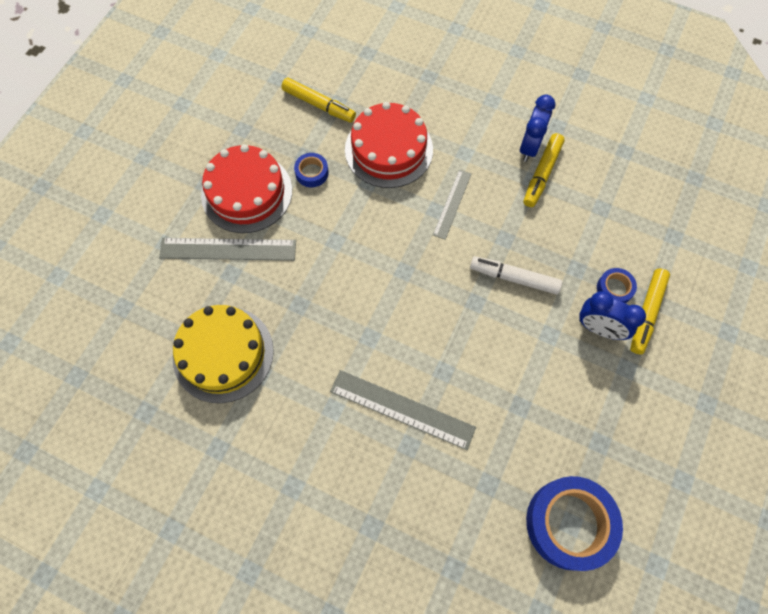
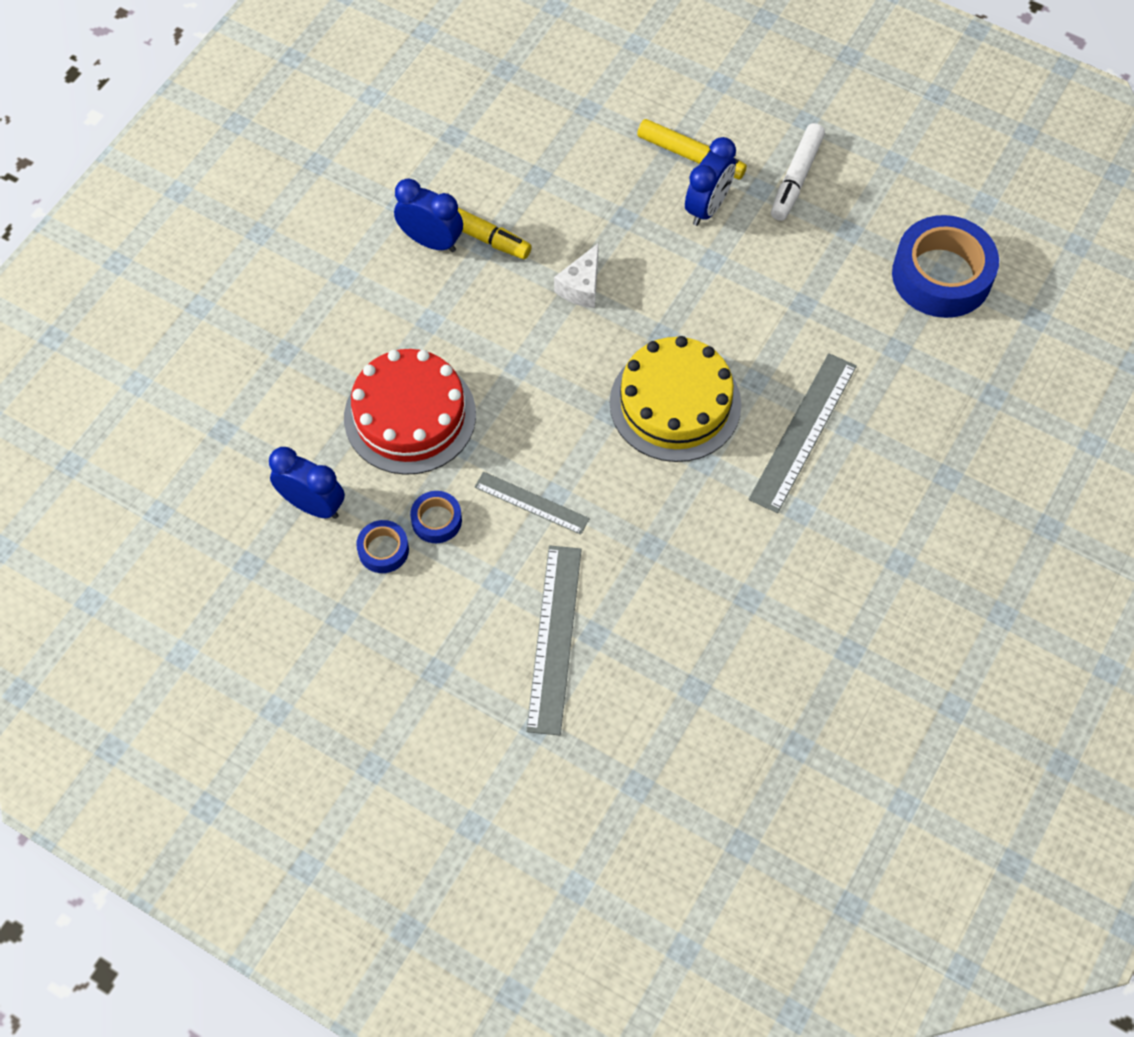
camera: 85 degrees left, 5 degrees down
(223, 354) = (717, 644): yellow cake -> yellow cake (675, 403)
(246, 192) = (459, 611): red cake -> none
(319, 105) = (313, 505): yellow marker -> blue clock
(452, 204) = (511, 345): grey ruler -> grey ruler (531, 503)
(508, 244) = (581, 287): none -> white cheese
(514, 278) = (631, 287): white marker -> white marker (796, 178)
(614, 289) = (655, 182): blue tape -> blue tape (383, 550)

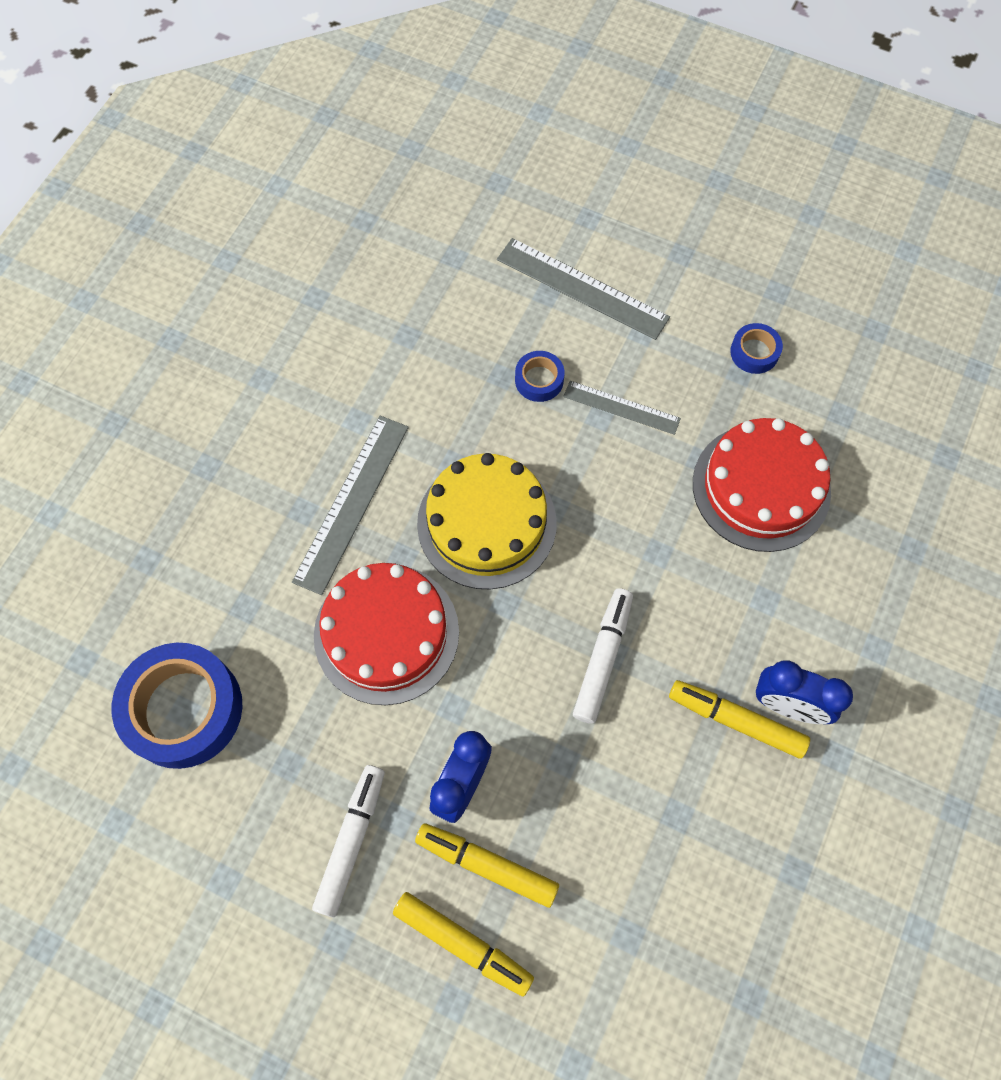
camera: 175 degrees right, 5 degrees up
(313, 505) = (833, 389): blue clock -> none
(436, 520) = (710, 383): blue tape -> blue tape (539, 380)
(554, 638) = (582, 288): grey ruler -> grey ruler turned 60 degrees counterclockwise
(581, 287) = (602, 658): white cheese -> white marker
(711, 112) = (463, 943): none -> yellow marker
(769, 319) = (386, 633): none -> red cake

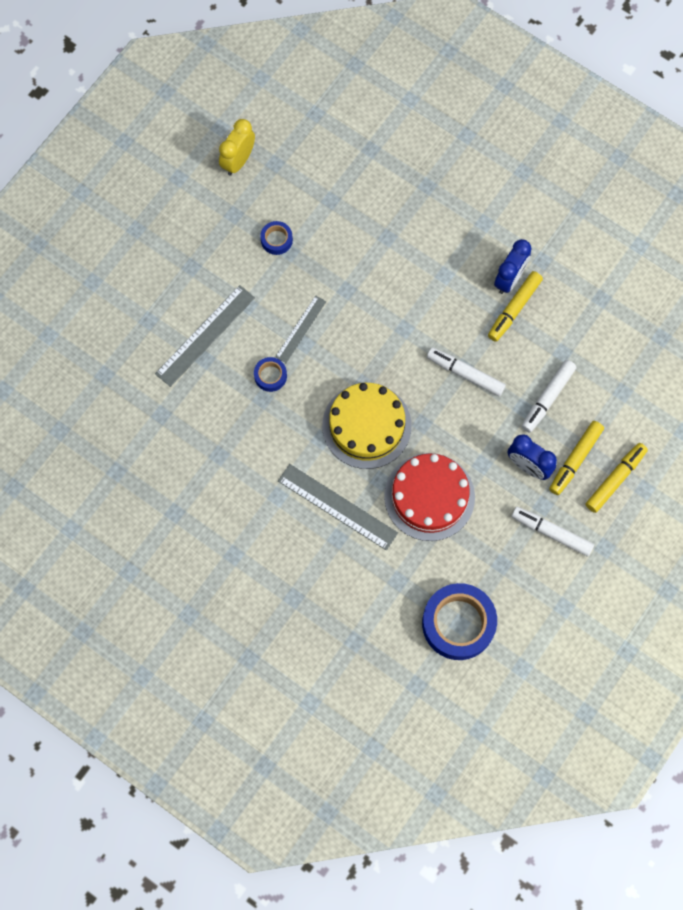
camera: 80 degrees left, 5 degrees up
(588, 801) = (547, 398): none -> white marker
(761, 487) = (372, 259): red cake -> none
(863, 283) = (238, 161): none -> yellow clock

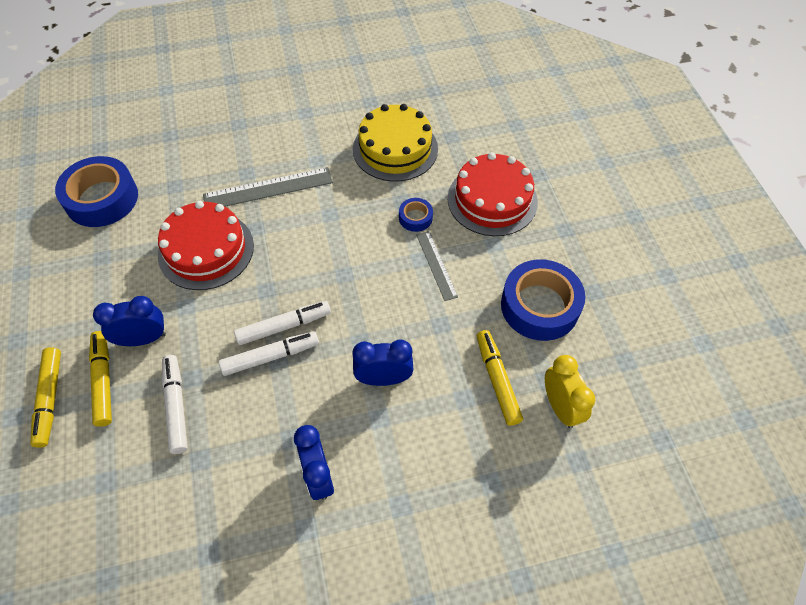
camera: 130 degrees right, 15 degrees down
(205, 335) = (492, 200): grey ruler -> red cake
(238, 161) = (651, 332): yellow clock -> yellow clock (560, 407)
(276, 240) = (539, 306): blue tape -> blue tape, size x2.13
(366, 426) = (307, 251): yellow cake -> yellow cake (395, 149)
(417, 293) = (383, 378): none -> blue clock
(514, 309) = (285, 453): yellow marker -> yellow marker (497, 380)
(551, 533) = (77, 311): white marker -> white marker (284, 326)

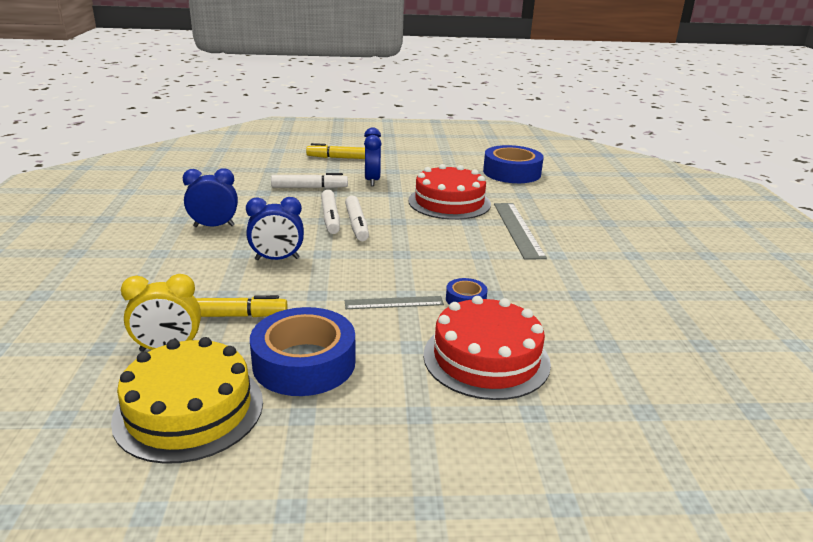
camera: 100 degrees right, 30 degrees down
(103, 381) = (344, 170): yellow marker -> none
(383, 378) = (277, 259): blue clock -> blue clock turned 75 degrees clockwise
(395, 149) = (579, 301): yellow cake -> yellow cake (189, 410)

